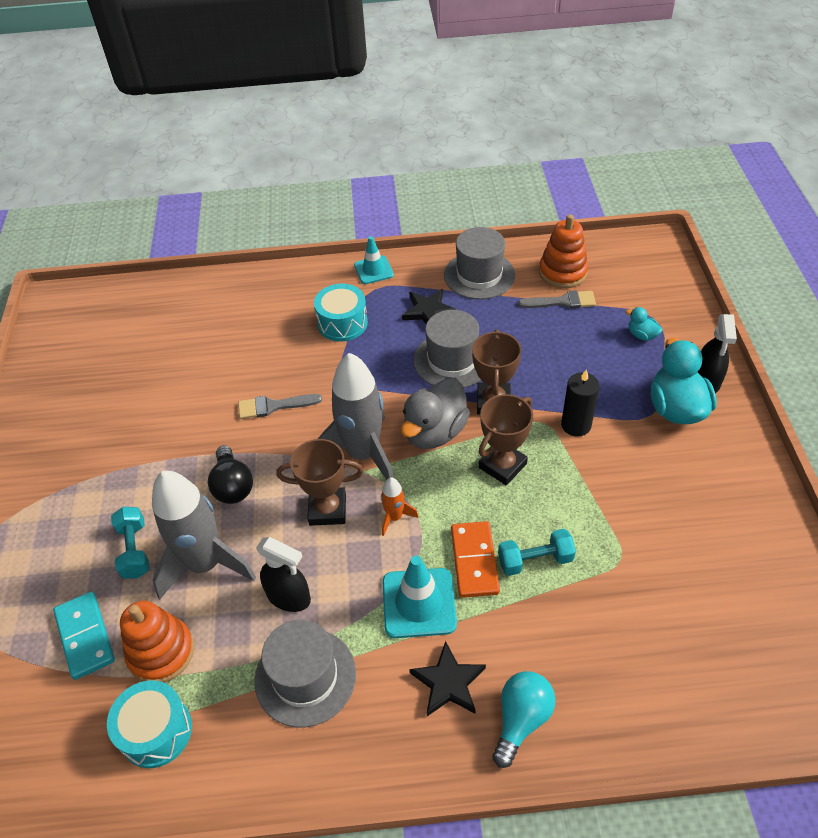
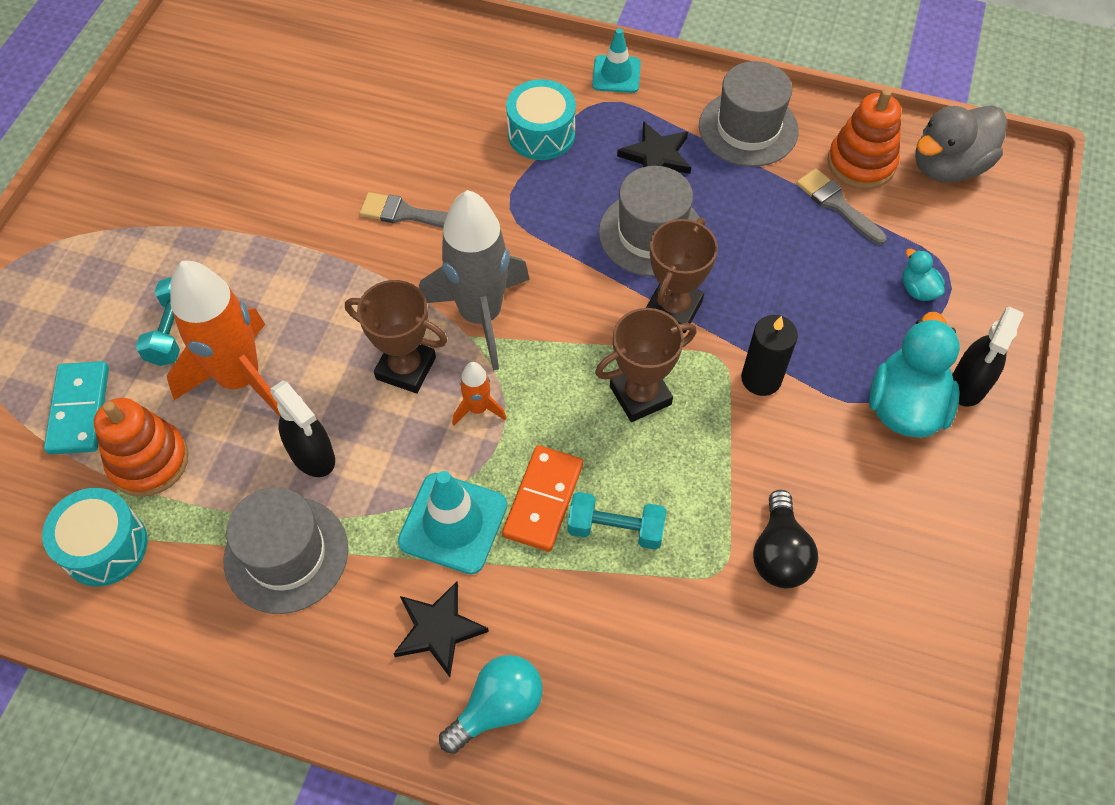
camera: 20 degrees right, 10 degrees up
(205, 564) = (240, 379): grey rocket -> orange rocket
(232, 486) = (313, 296): black light bulb -> black light bulb (779, 553)
(434, 432) = (580, 320): grey duck -> grey duck (948, 166)
(562, 302) = (837, 204): grey brush -> grey brush turned 150 degrees counterclockwise

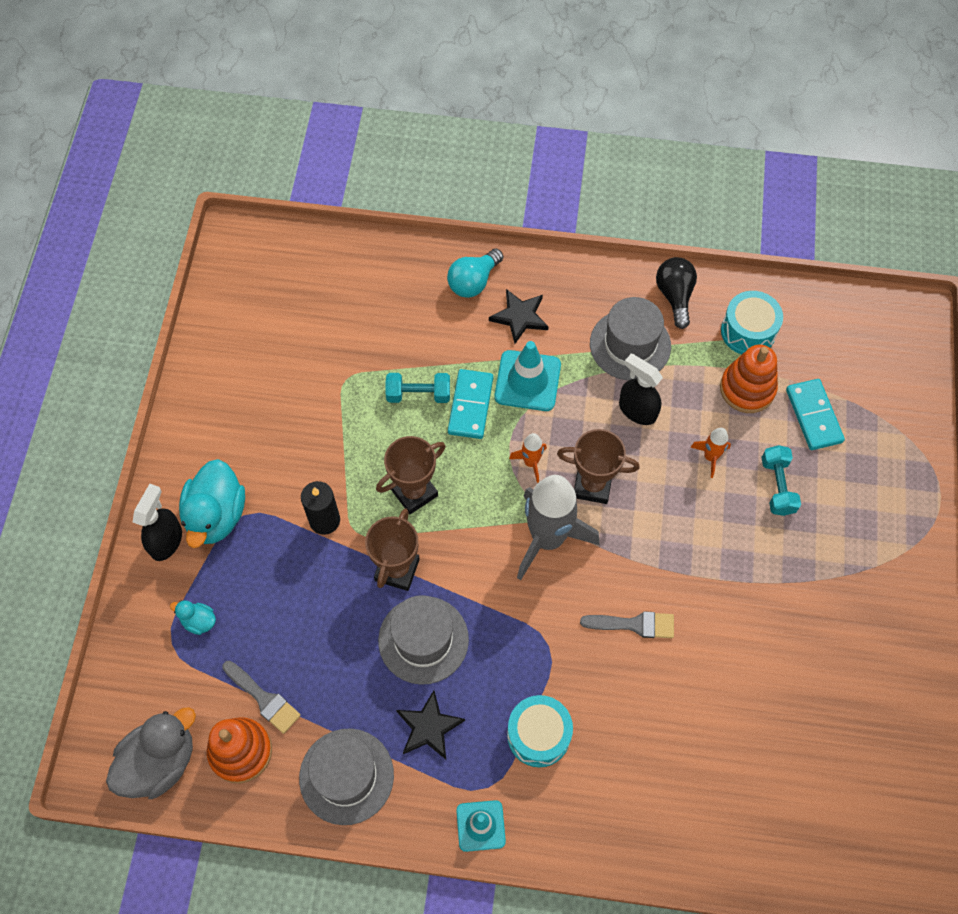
camera: 170 degrees right, 5 degrees up
(240, 379) = (710, 457): orange rocket -> orange rocket, size x0.45
(543, 500) = (470, 405): orange domino -> turquoise domino
(779, 553) = (308, 395): black light bulb -> black light bulb (675, 296)
(917, 289) = (199, 621): turquoise duck -> turquoise duck turned 150 degrees clockwise

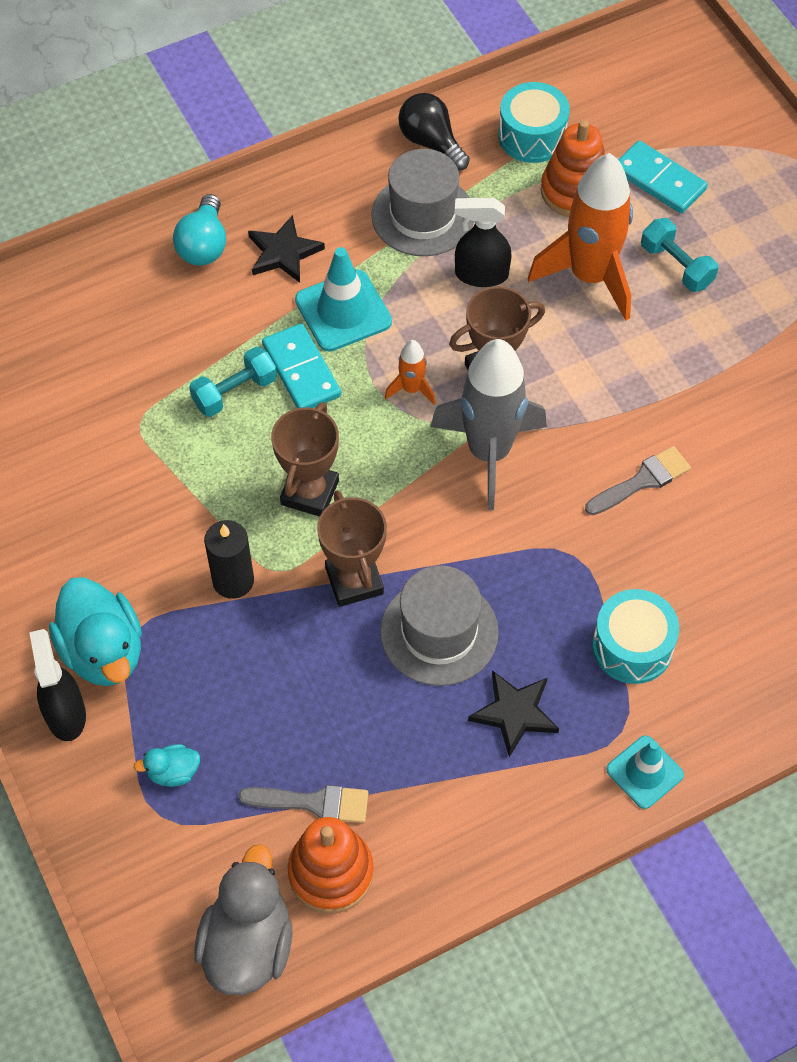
camera: 35 degrees left, 5 degrees down
(346, 776) = (467, 819): grey hat -> none
(710, 457) = (590, 277): orange rocket -> orange rocket, size x2.24

